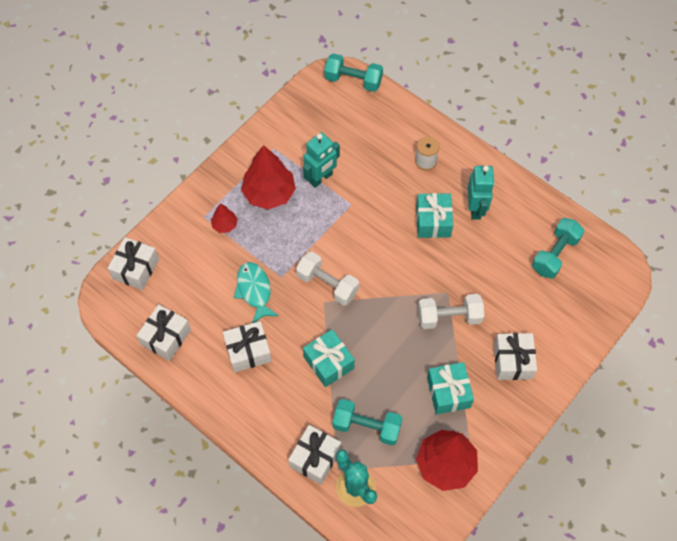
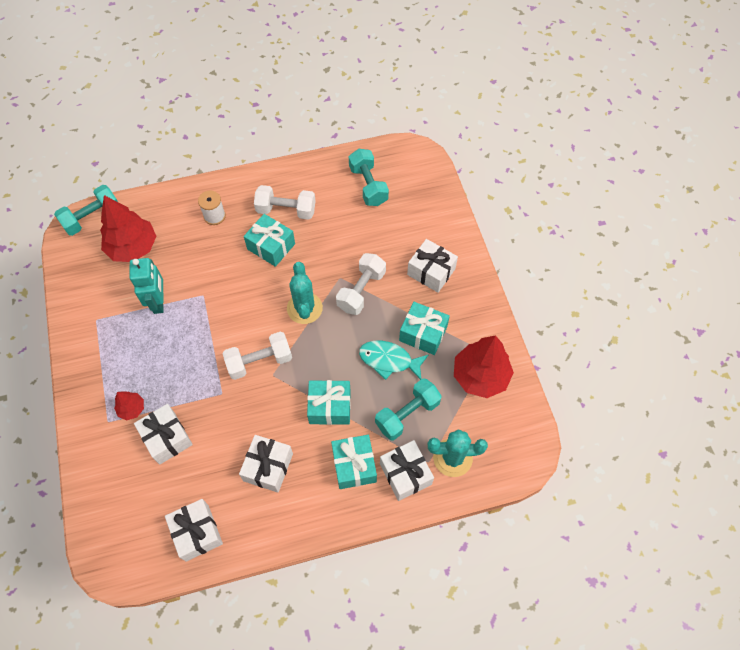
camera: 55 degrees left, 0 degrees up
(136, 269) = (105, 517): white gift -> white gift (167, 438)
(254, 291) = (216, 424): turquoise fish -> turquoise fish (389, 360)
(269, 193) = (135, 352): red tree -> red tree (133, 247)
(294, 414) = (354, 465): none -> turquoise gift
(398, 285) = (304, 308): none -> turquoise cactus
(475, 209) = (286, 210): turquoise robot -> white dumbbell

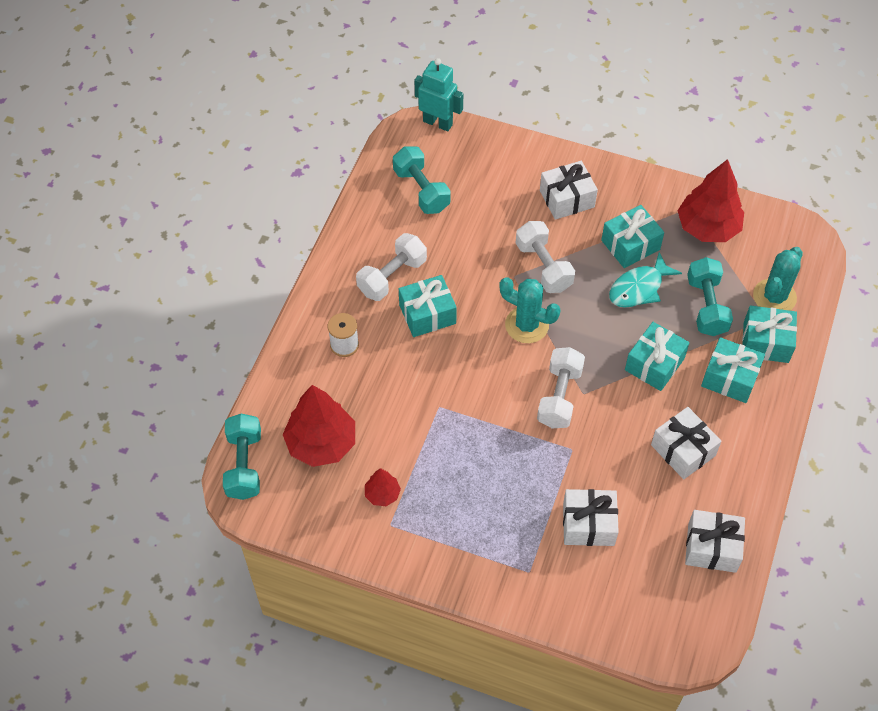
camera: 55 degrees left, 5 degrees down
(132, 409) = (530, 541): red tree -> red tree (382, 494)
(159, 302) = (415, 452): turquoise robot -> turquoise robot (438, 123)
(368, 185) = (421, 190): turquoise dumbbell -> turquoise dumbbell turned 45 degrees clockwise
(405, 474) = (766, 342): white gift -> turquoise gift

